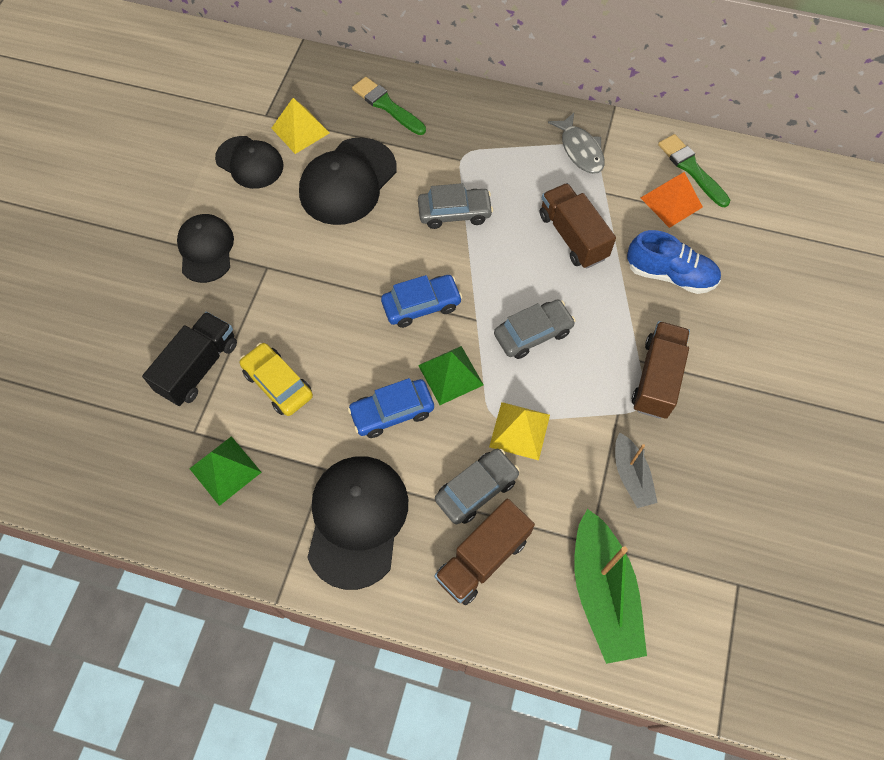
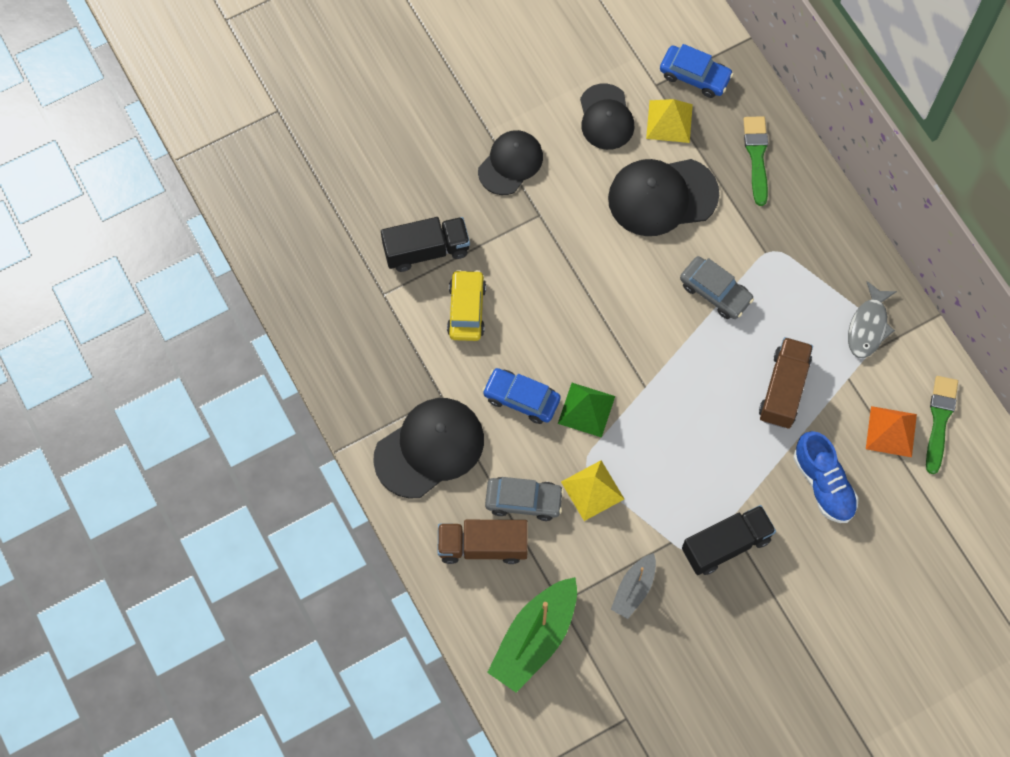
camera: 45 degrees right, 5 degrees up
(225, 470) = (380, 338): green pyramid -> none
(421, 305) = (618, 341): blue car -> blue car (695, 76)
(533, 333) = (674, 433): grey car -> none
(656, 378) = (726, 545): brown truck -> black truck

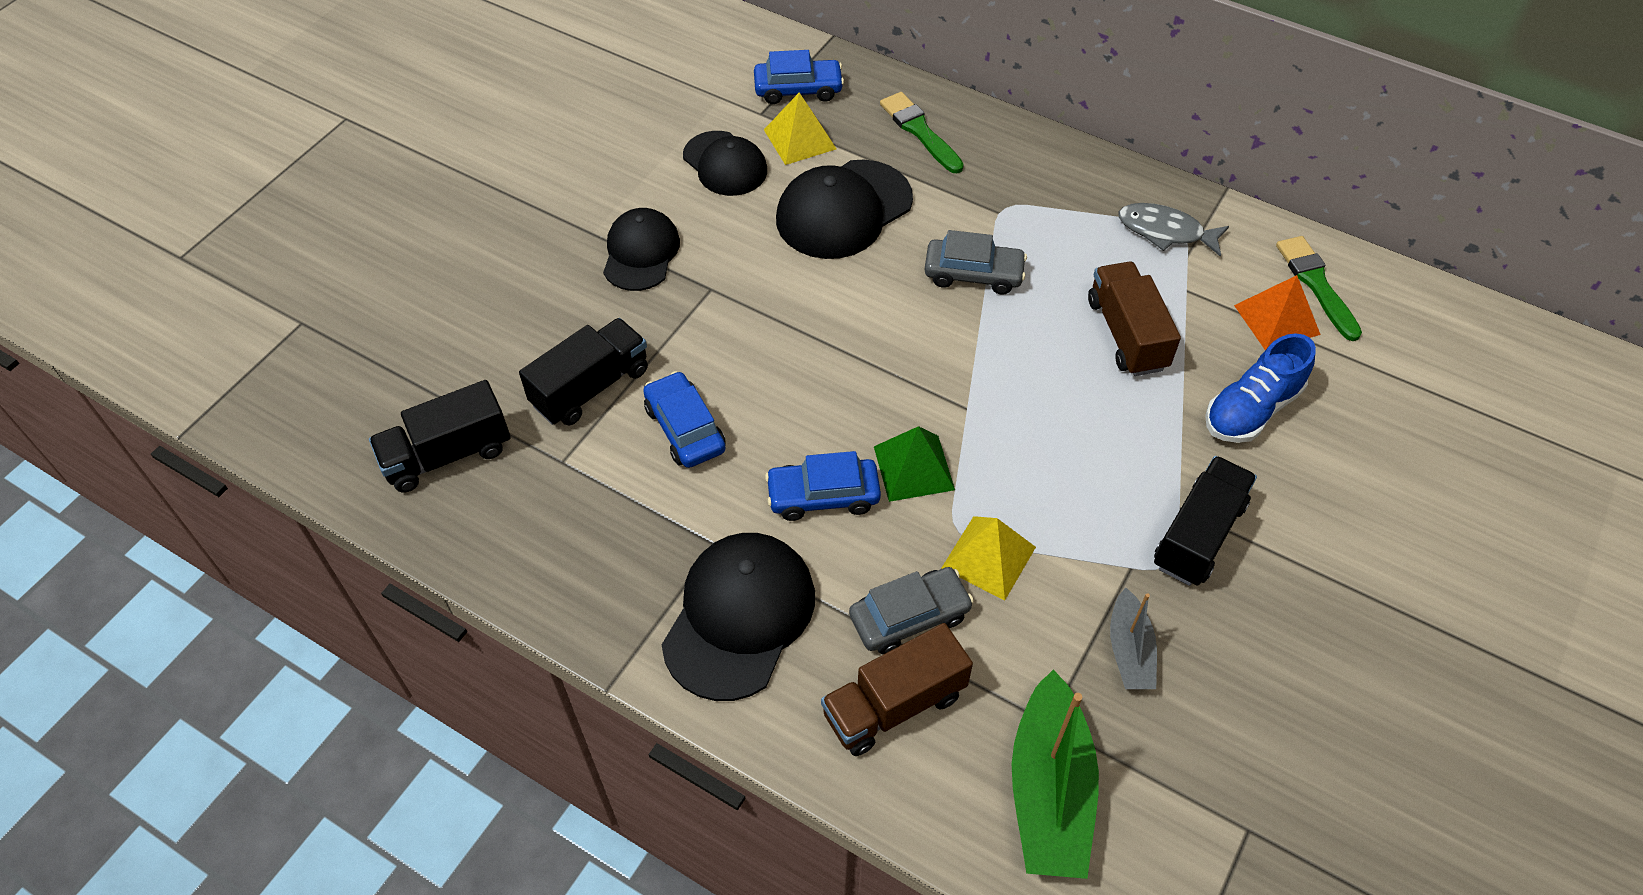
camera: 30 degrees left, 15 degrees down
(320, 254) = (447, 455): none -> black truck
(466, 310) = (685, 429): yellow car -> blue car
(823, 484) = (1251, 409): blue shoe -> blue shoe turned 105 degrees clockwise
(868, 326) = (1165, 231): grey fish -> grey fish turned 120 degrees clockwise

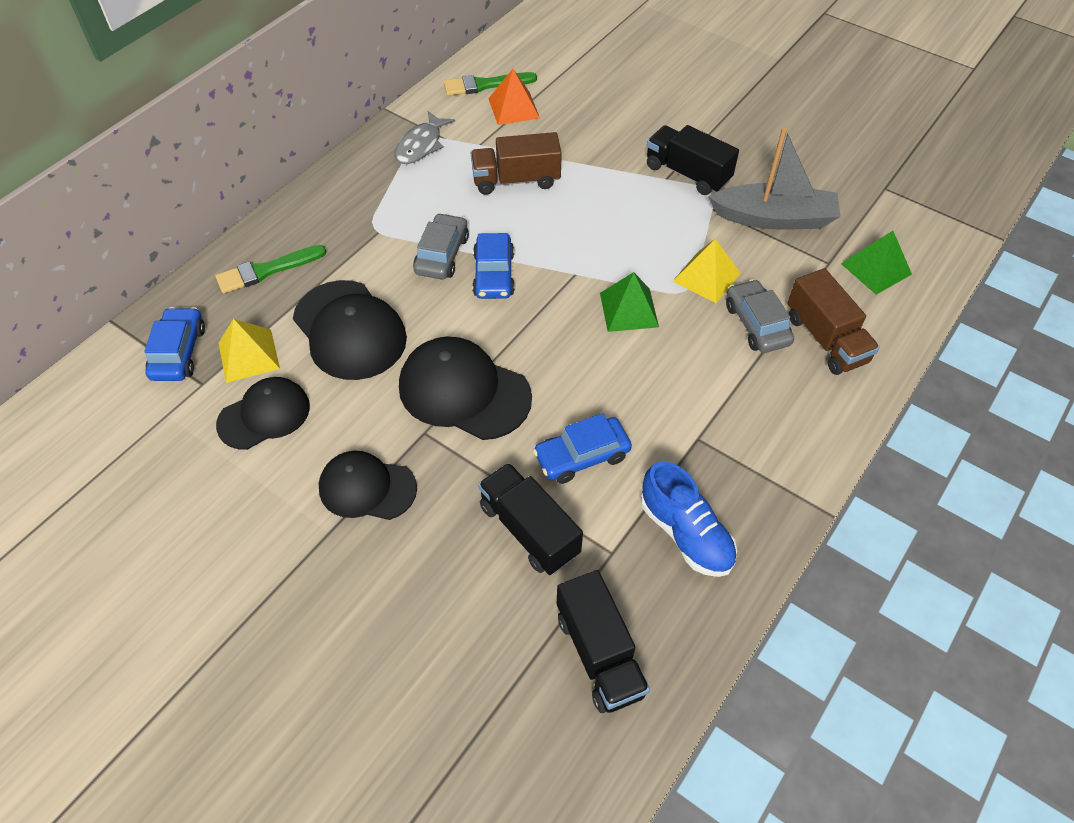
camera: 85 degrees left, 0 degrees up
(739, 617) = (763, 425): black cap -> black cap (464, 392)
(823, 496) = (653, 366): blue car -> blue car (494, 275)
(1049, 791) = (876, 269): green boat -> green pyramid
(1129, 651) = (774, 218): grey boat -> grey boat, size x1.77
(1251, 409) = (588, 133): blue shoe -> blue shoe (685, 533)

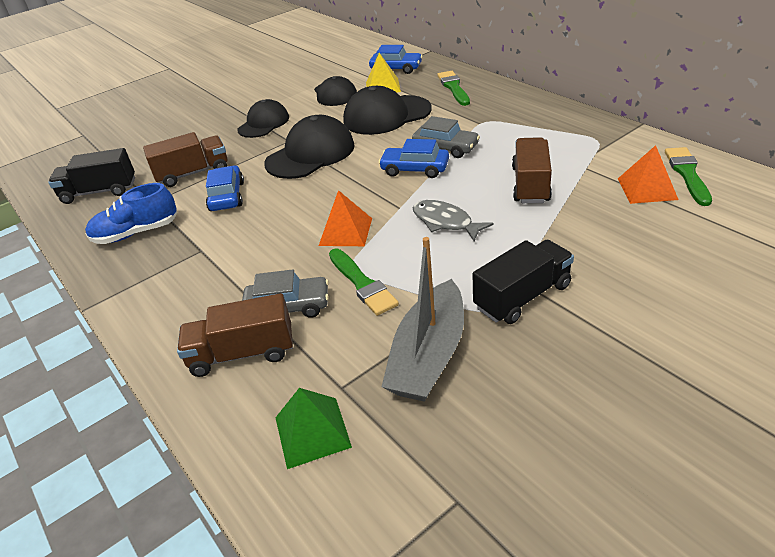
camera: 110 degrees right, 15 degrees down
(421, 145) = (586, 139): grey fish -> grey fish (445, 222)
(529, 530) = (193, 173): black truck -> brown truck
(629, 309) = (346, 231): green pyramid -> orange pyramid
(706, 277) = (362, 284): yellow pyramid -> green brush

